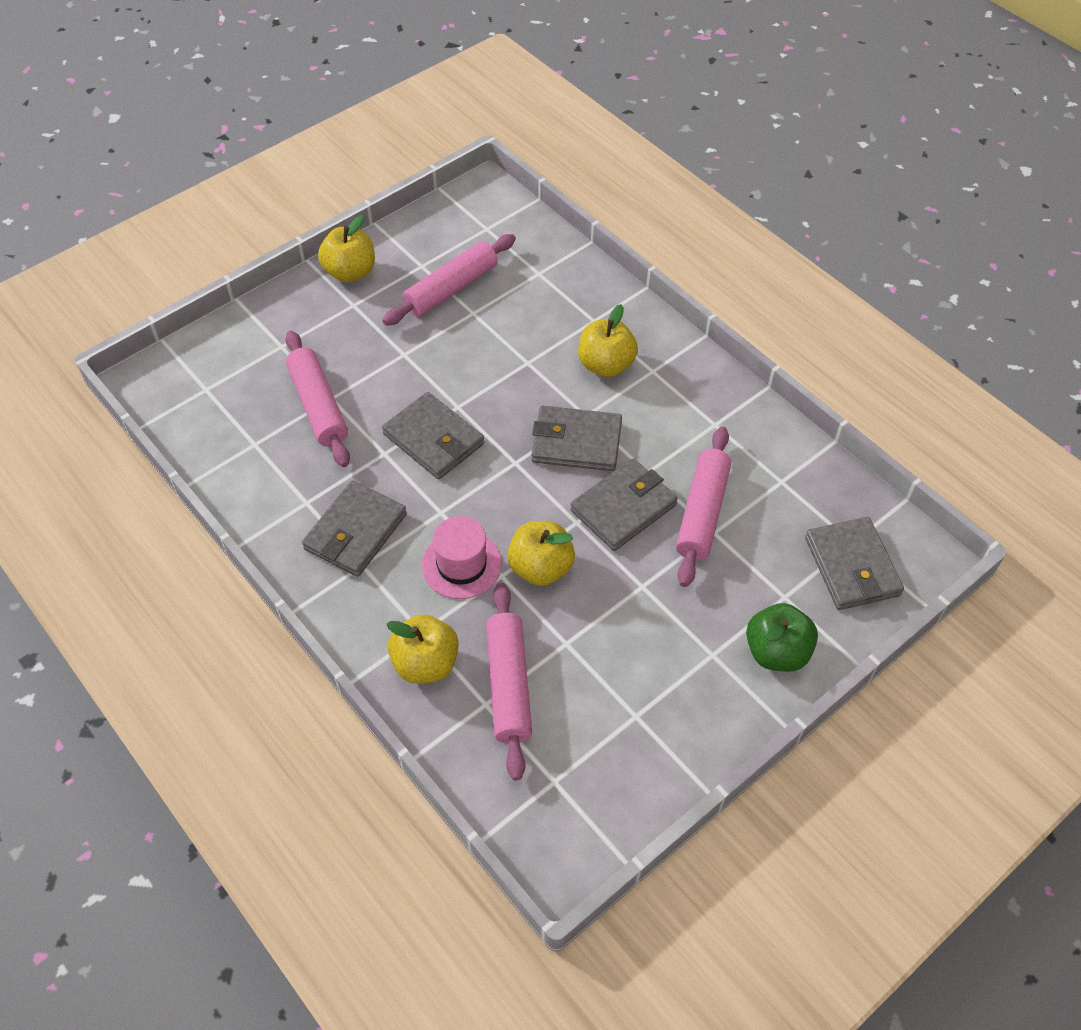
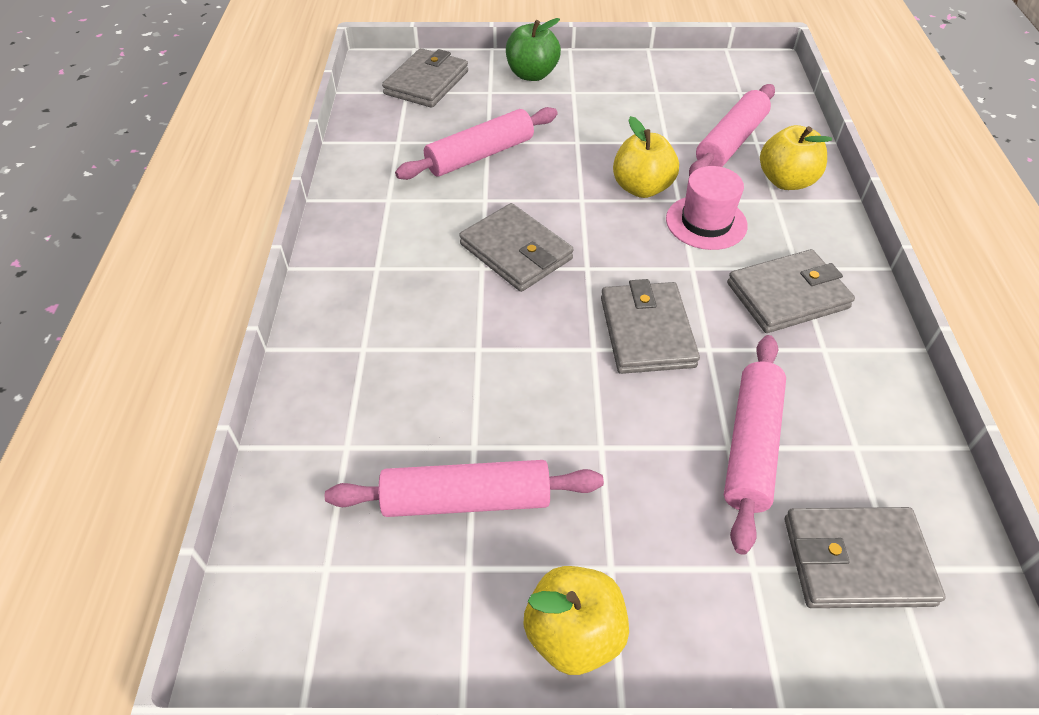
camera: 140 degrees left, 5 degrees down
(606, 365) = (409, 298): yellow apple -> none
(623, 508) = (534, 188): grey wallet -> grey wallet (856, 561)

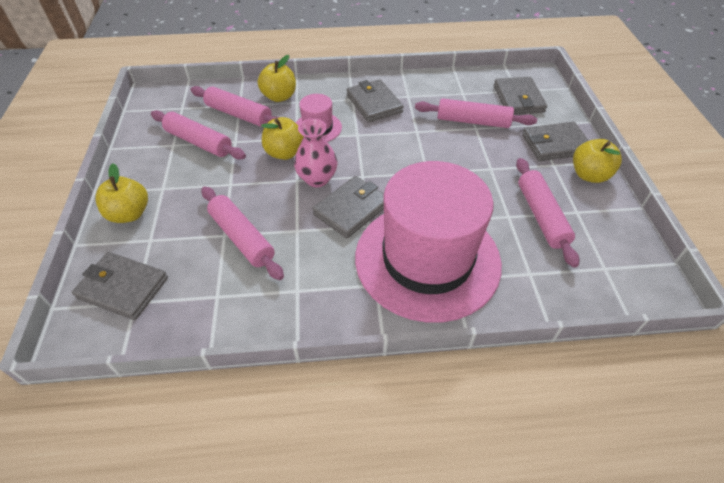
camera: 95 degrees left, 0 degrees up
(405, 324) = (427, 259): none -> pink hat
(532, 74) = (129, 214): green apple -> yellow apple
(583, 219) = (317, 179): none -> pink vase
(646, 332) = (410, 152): grey wallet -> grey wallet (555, 144)
(663, 111) = (199, 142): none -> pink rolling pin

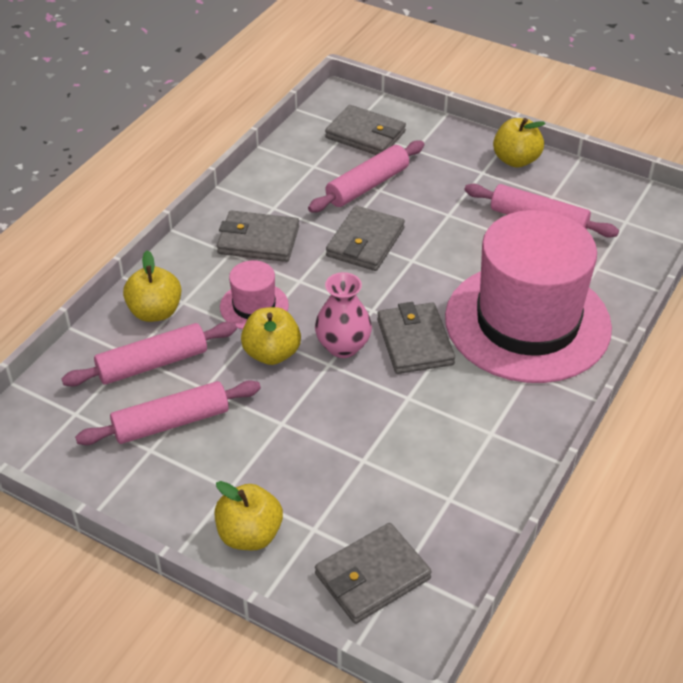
camera: 55 degrees left, 5 degrees down
(242, 238) = (381, 446): pink rolling pin -> none
(555, 144) = (457, 154): grey wallet -> grey wallet (365, 242)

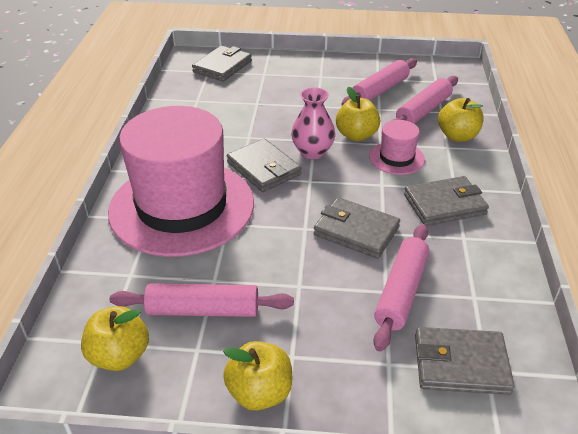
camera: 155 degrees right, 5 degrees down
(249, 535) = (294, 65): yellow apple -> yellow apple (119, 356)
(365, 242) = (356, 231): grey wallet -> grey wallet turned 60 degrees counterclockwise

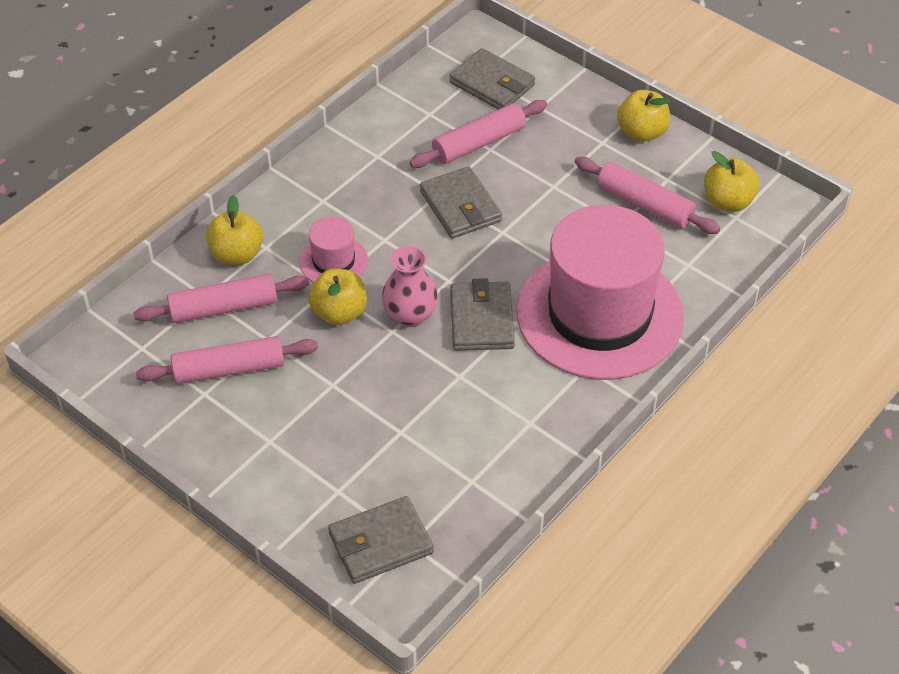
camera: 145 degrees left, 10 degrees up
(444, 204) = (354, 190): grey wallet -> none

